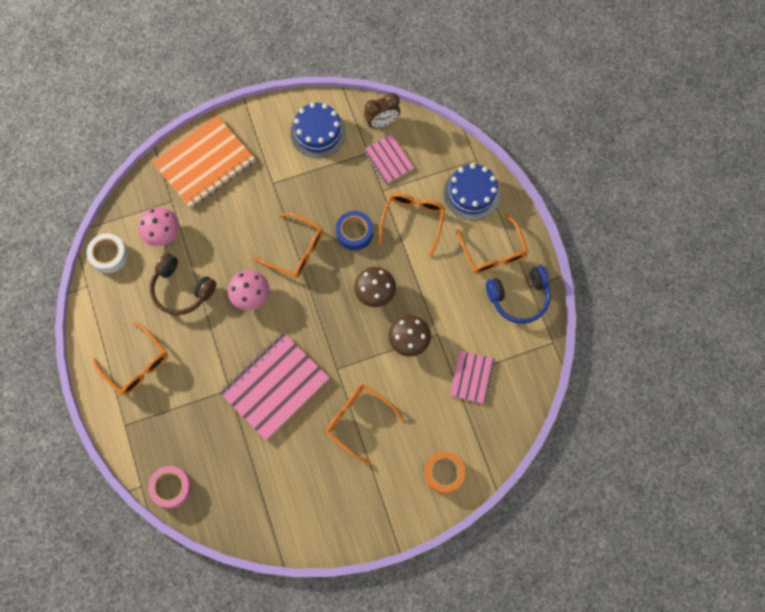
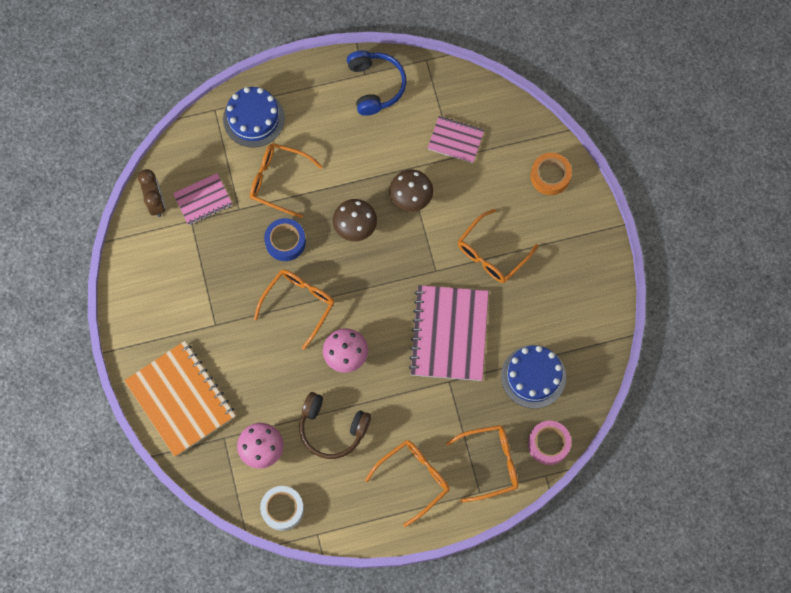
camera: 85 degrees left, 0 degrees up
(181, 289) = (332, 429): brown headphones -> brown headphones turned 75 degrees clockwise
(275, 386) = (449, 334): pink notebook -> pink notebook turned 45 degrees clockwise
(318, 132) = (159, 272): blue cake -> blue cake (533, 376)
(493, 252) = (323, 104): orange glasses -> orange glasses (490, 463)

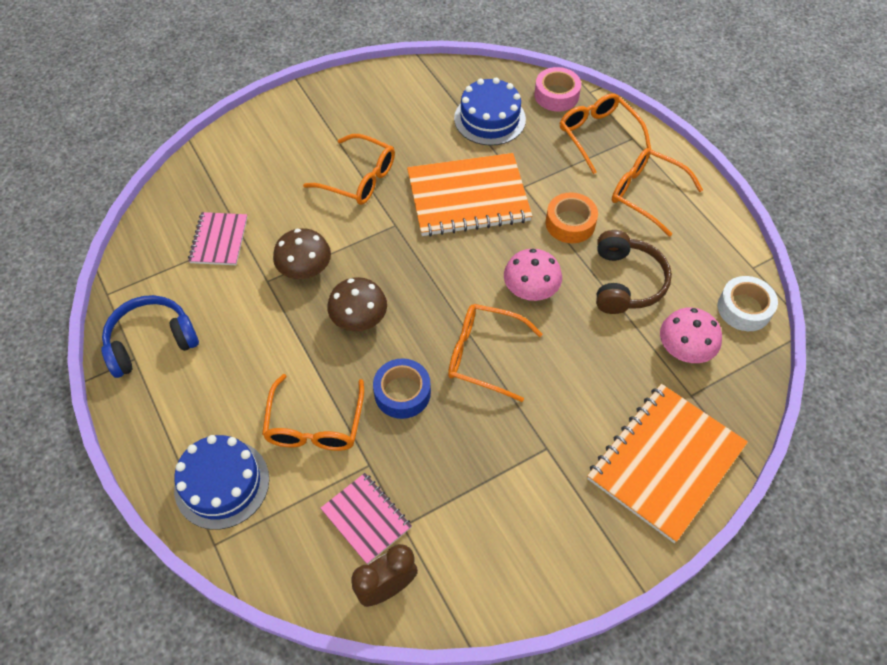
camera: 105 degrees left, 15 degrees down
(449, 334) = (468, 197): pink notebook -> orange notebook
(550, 176) = (251, 146): orange tape -> orange tape (570, 223)

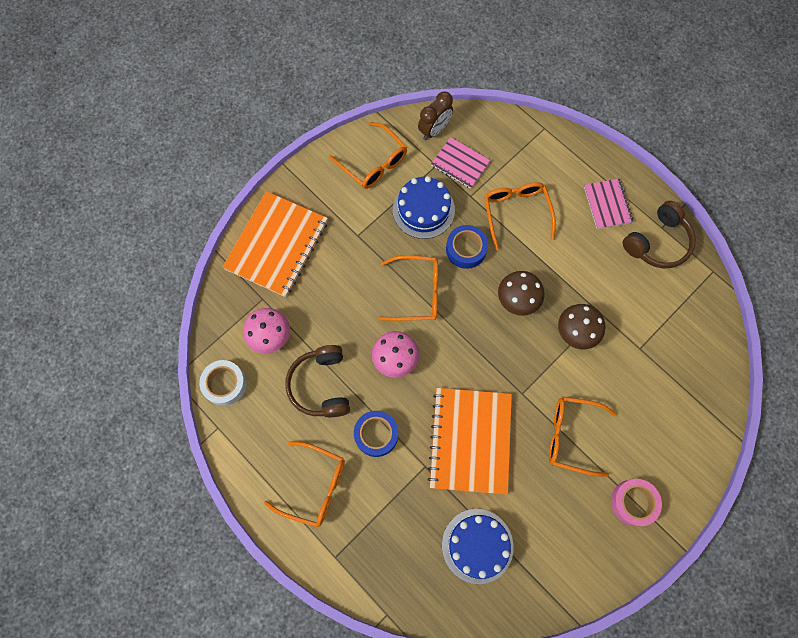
camera: 165 degrees right, 15 degrees up
(151, 342) = (658, 242): blue headphones -> brown headphones
(219, 240) = (657, 340): pink notebook -> pink notebook (607, 204)
(222, 483) = (558, 162): blue cake -> blue cake (423, 210)
(468, 197) = (470, 440): orange notebook -> orange notebook turned 60 degrees counterclockwise
(556, 95) = (419, 599): pink tape -> pink tape (633, 502)
(570, 223) = (376, 434): orange tape -> blue tape
(598, 135) = (368, 551): orange glasses -> orange glasses (373, 163)

